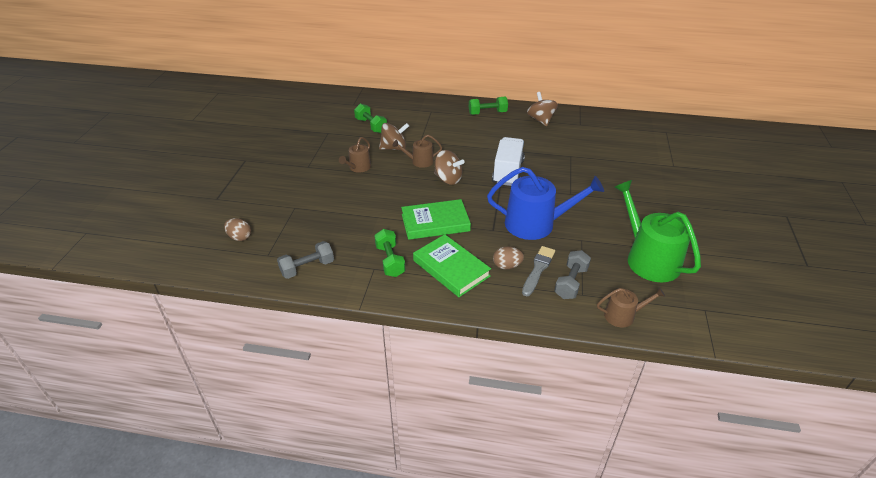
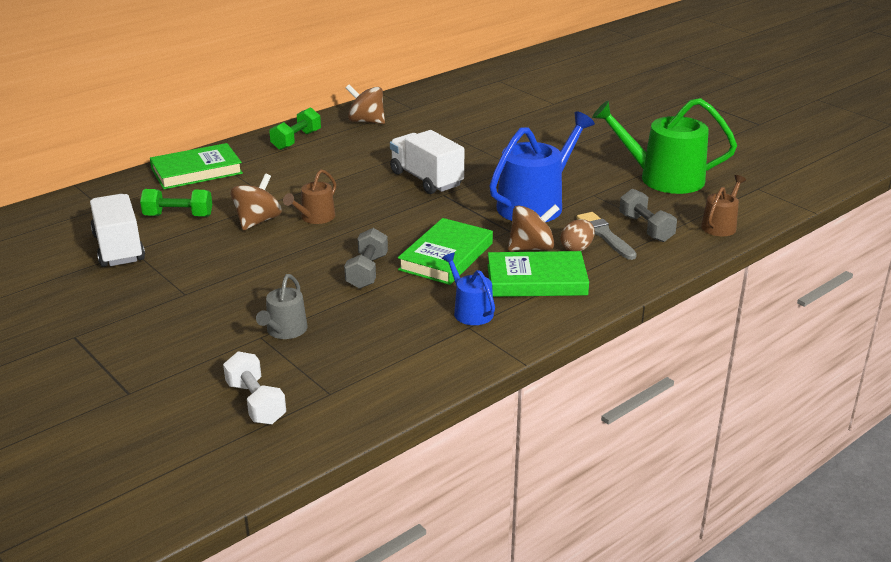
camera: 50 degrees left, 10 degrees down
(239, 237) = (256, 403): brown egg -> white dumbbell
(306, 211) = (284, 331): none -> grey watering can
(307, 268) = (401, 372): grey dumbbell -> grey dumbbell (367, 271)
(325, 128) = (119, 248): none -> white truck
(358, 167) = (254, 260): brown watering can -> none
(390, 261) = (470, 311): green dumbbell -> blue watering can
(417, 106) = (196, 171): none -> green book
(448, 179) = (380, 216): brown spinning top -> brown spinning top (532, 248)

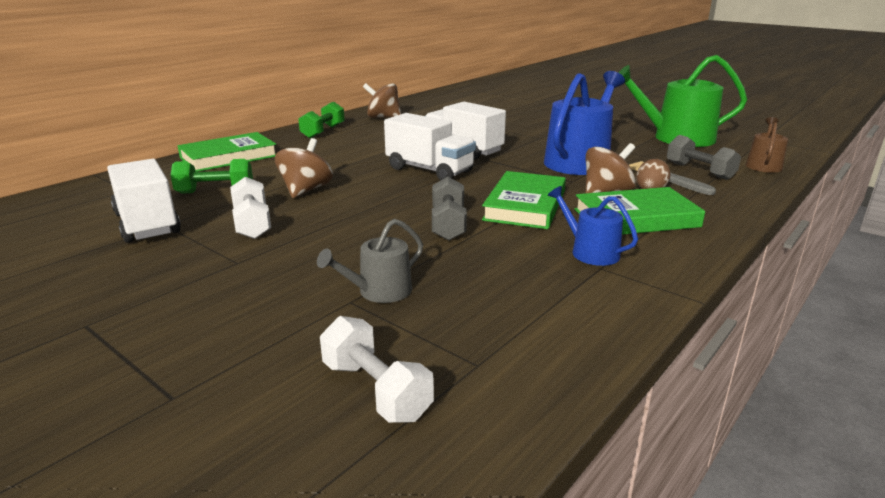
camera: 10 degrees left, 5 degrees down
(203, 256) = (252, 223): none -> white dumbbell
(284, 331) = (379, 291): grey watering can -> grey watering can turned 45 degrees clockwise
(315, 218) = (367, 184): brown watering can -> none
(380, 205) = (429, 170): none -> white truck

